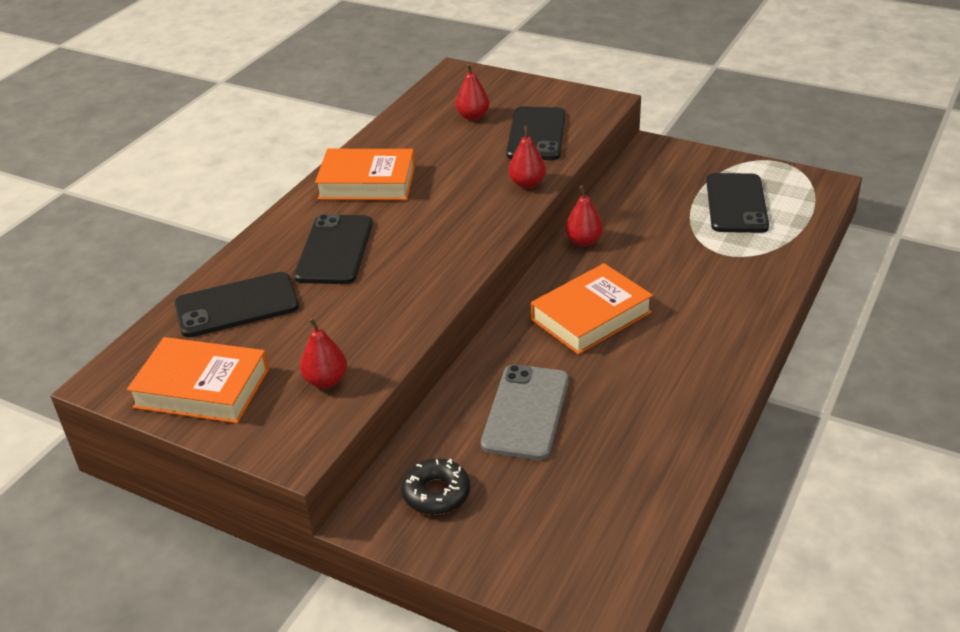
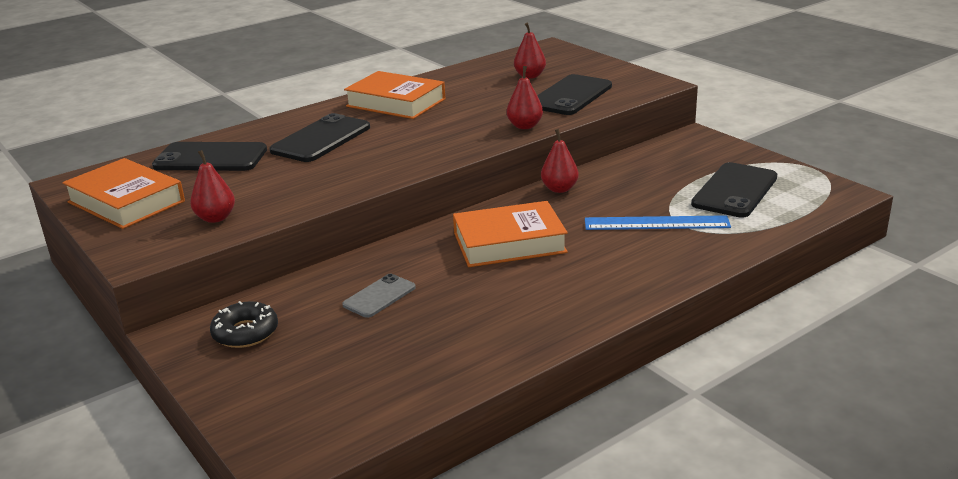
camera: 25 degrees right, 10 degrees down
(526, 412) = (379, 296): grey phone -> grey phone, size x0.58
(700, 258) = (656, 223): none -> blue ruler

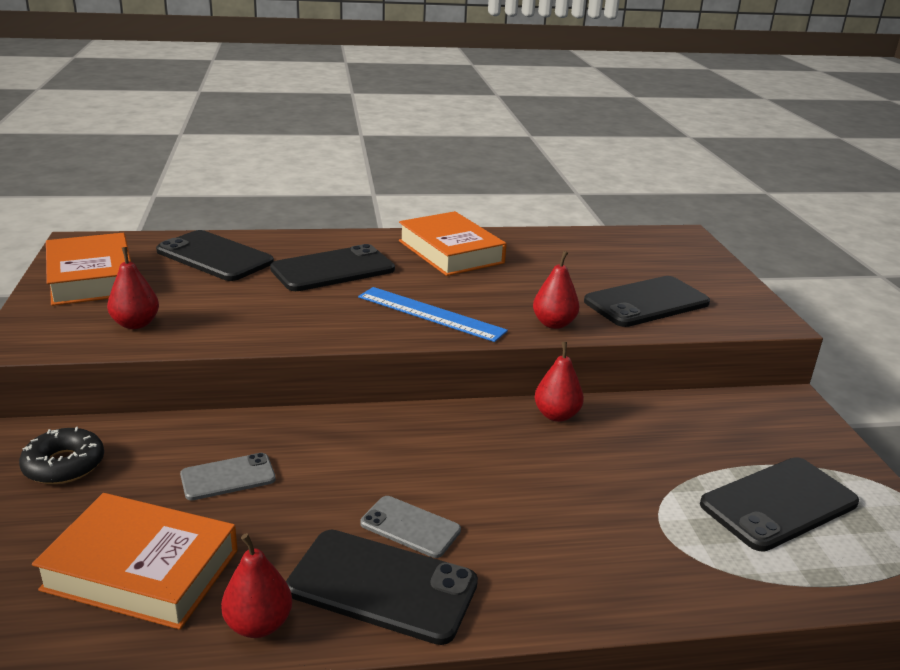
camera: 25 degrees right, 0 degrees up
(509, 242) = (430, 465): orange book -> orange book (141, 569)
(530, 76) = (625, 264): red pear -> red pear (258, 624)
(535, 277) = (410, 527): none -> grey phone
(552, 310) = (382, 586): none -> black phone
(656, 223) = (630, 511): blue ruler -> blue ruler (430, 314)

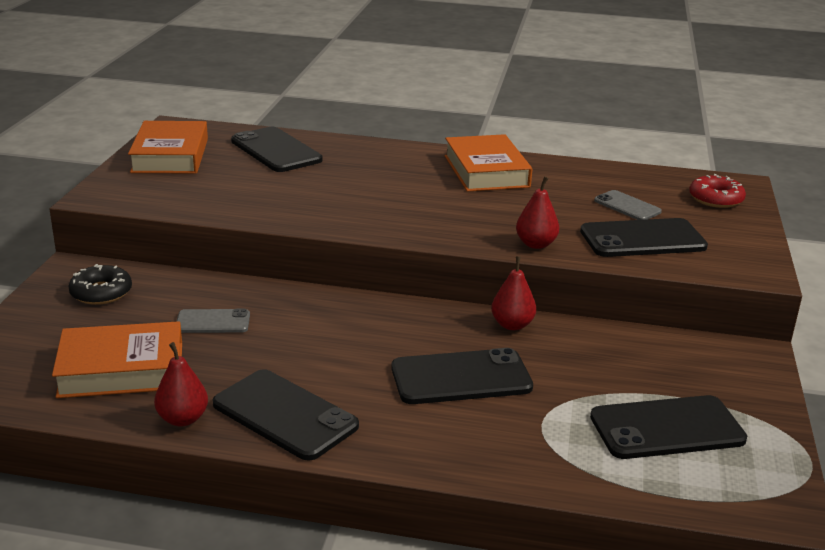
camera: 20 degrees right, 0 degrees up
(136, 324) = (185, 195): red pear -> none
(141, 569) = (121, 369): orange book -> orange book turned 45 degrees counterclockwise
(333, 269) = (369, 173): black phone -> black phone (461, 378)
(410, 527) = (331, 381): grey phone -> grey phone (627, 206)
(430, 314) = (429, 220): blue ruler -> none
(676, 252) = (716, 199): none -> red donut

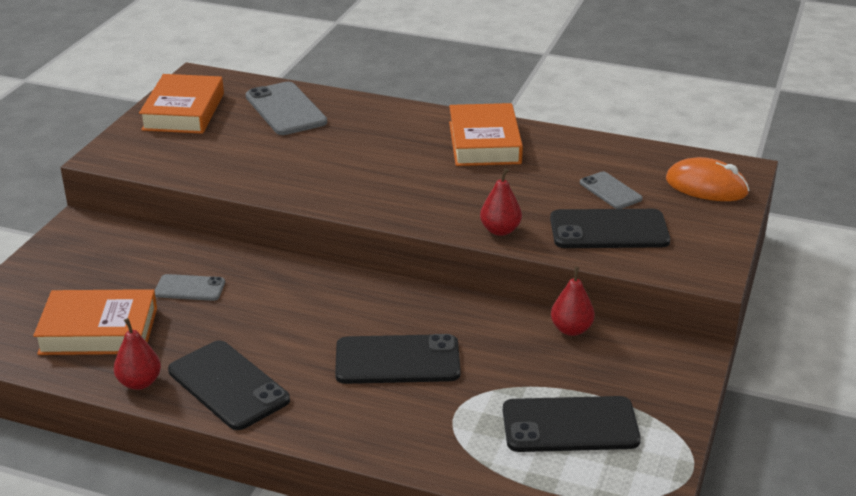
camera: 10 degrees right, 5 degrees up
(101, 292) = (98, 251): black donut -> none
(276, 150) = (285, 109): black phone -> grey phone
(512, 325) = (465, 309): red pear -> red pear (571, 329)
(716, 199) = (706, 186): red donut -> orange mouse

